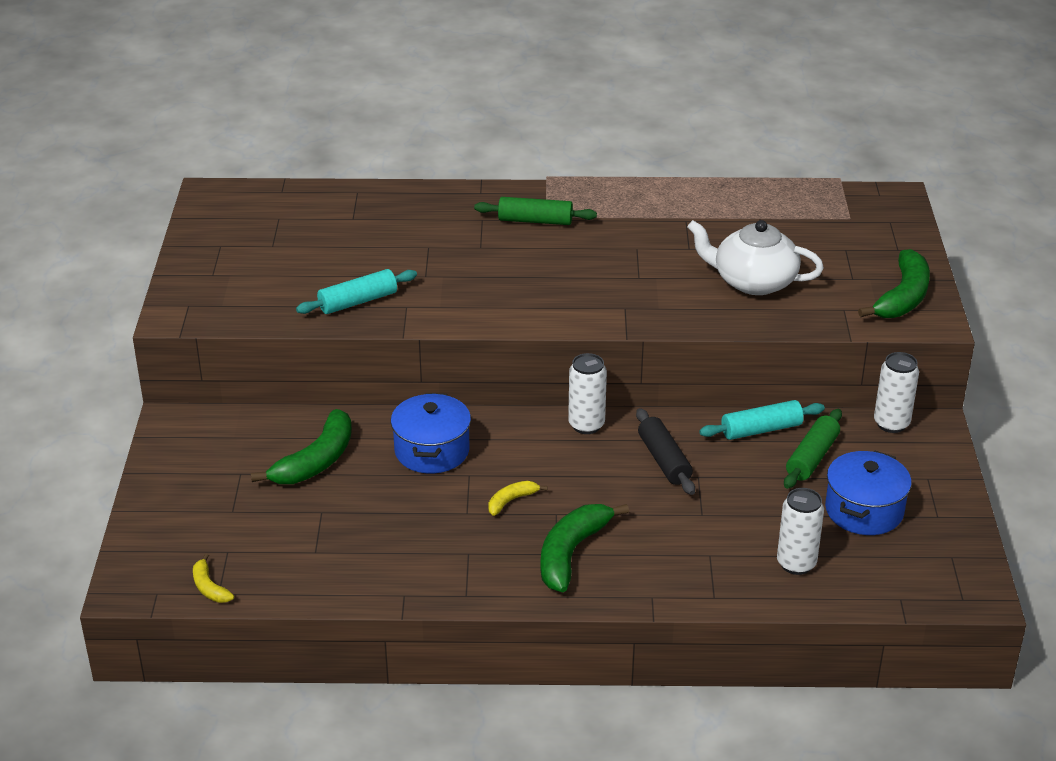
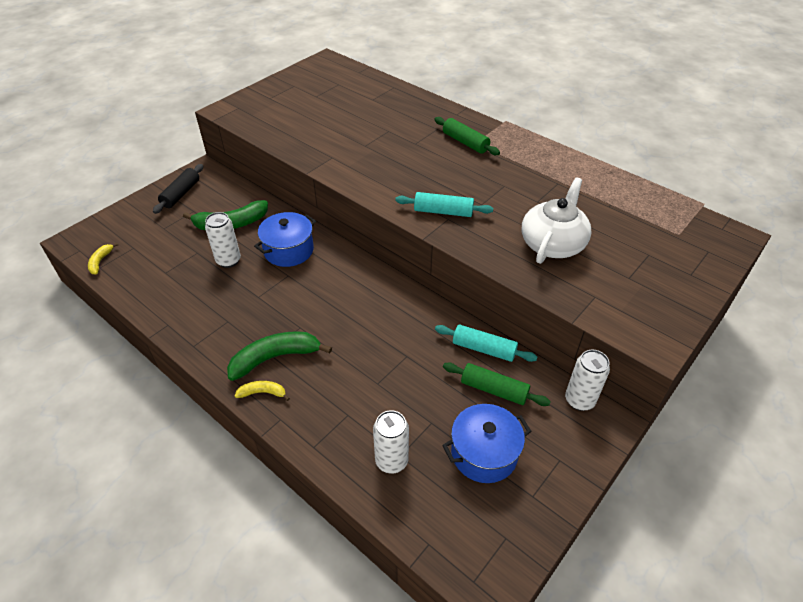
camera: 40 degrees right, 10 degrees up
(358, 301) = (313, 143): turquoise rolling pin -> turquoise rolling pin (443, 211)
(511, 501) = (288, 304): yellow banana -> yellow banana (263, 393)
(586, 425) = (384, 283): white can -> white can (228, 260)
(664, 460) = (400, 332): black rolling pin -> black rolling pin (181, 194)
(753, 281) = (552, 243): white teapot -> white teapot turned 60 degrees clockwise
(812, 457) = (494, 389): green rolling pin -> green rolling pin turned 45 degrees clockwise
(903, 297) = (652, 312): green banana -> none

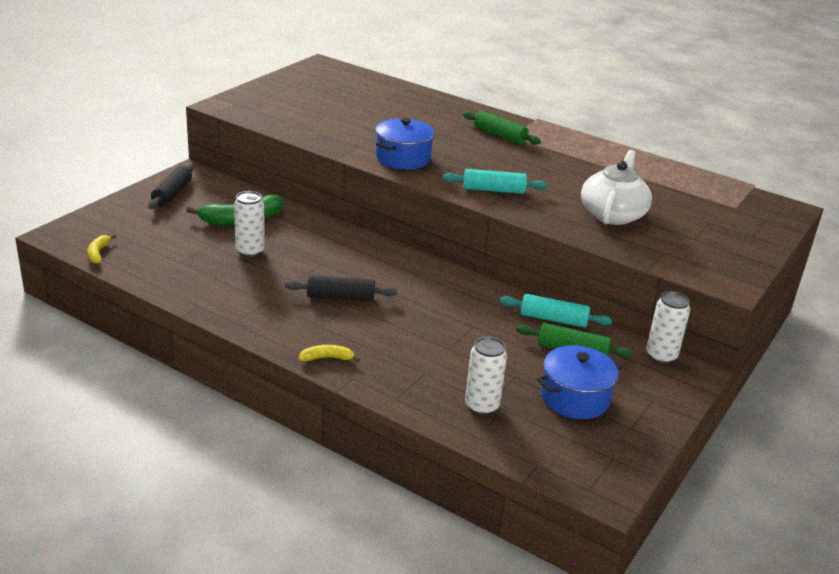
camera: 10 degrees left, 15 degrees down
(275, 358) = (331, 330): green banana -> none
(288, 250) = (316, 242): blue pot -> blue pot (403, 158)
(294, 317) = (340, 297): none -> black rolling pin

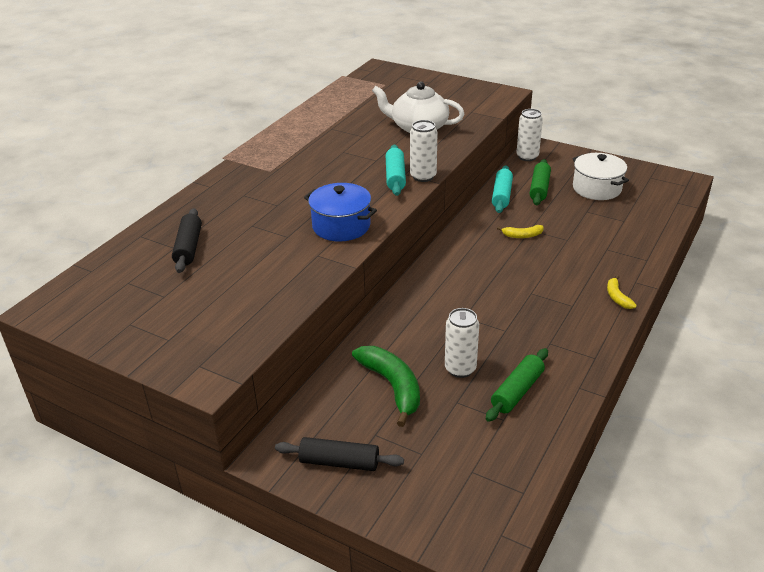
camera: 90 degrees left, 5 degrees up
(98, 253) = (513, 496): yellow banana -> yellow banana (522, 235)
(340, 297) = (520, 299): black rolling pin -> black rolling pin (188, 247)
(481, 406) = (631, 223): white can -> white can (423, 176)
(499, 135) = (270, 176): green rolling pin -> green rolling pin (517, 391)
(575, 398) = (596, 188): blue pot -> white pot

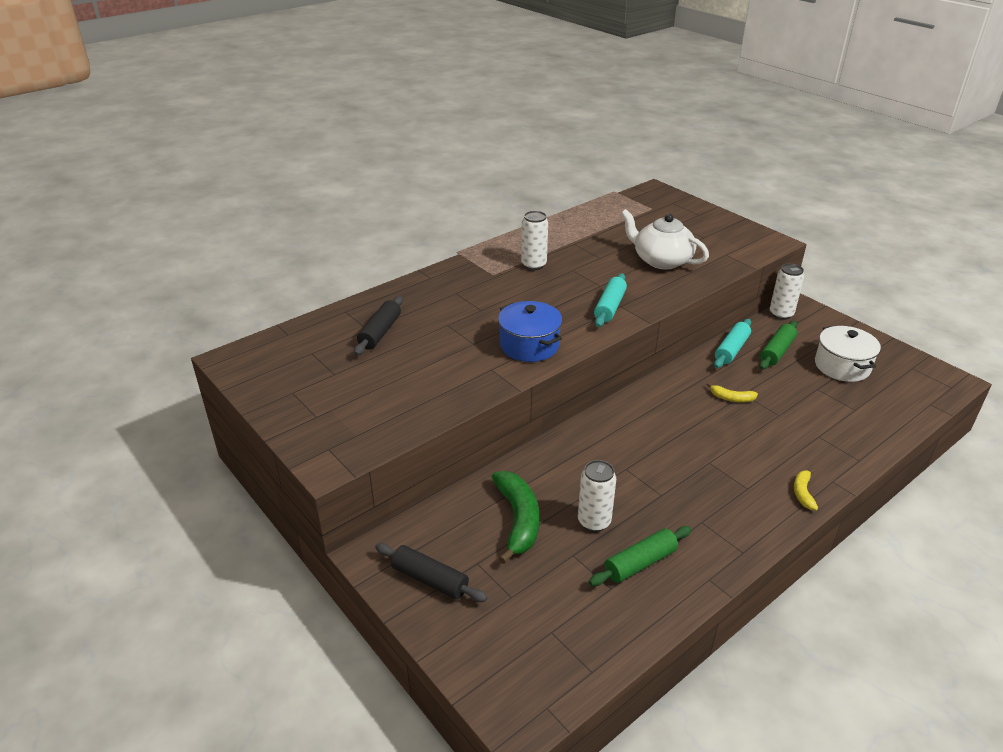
camera: 20 degrees right, 0 degrees up
(423, 176) = (638, 313): white can -> white can (533, 265)

